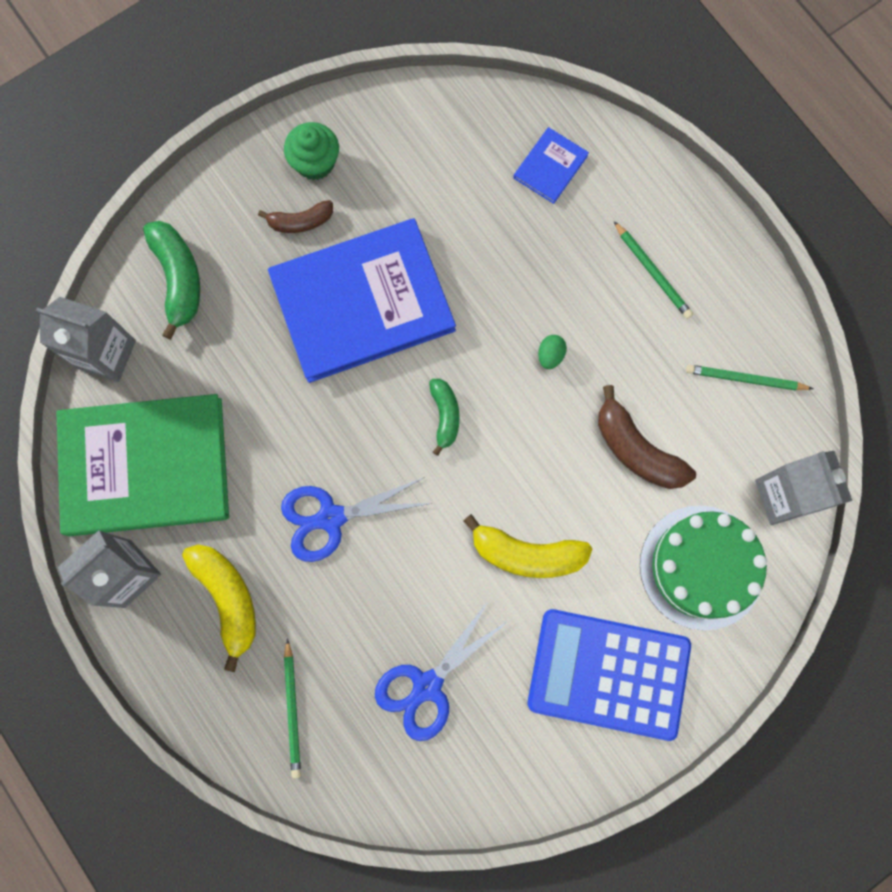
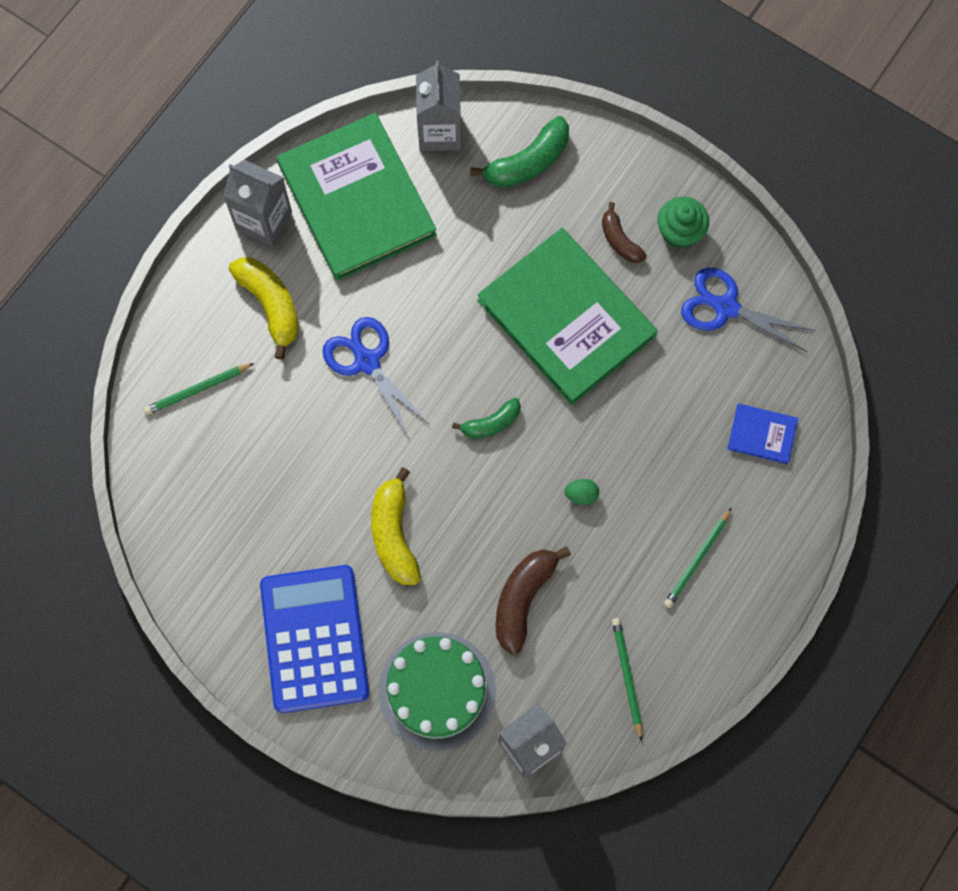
camera: 70 degrees right, 5 degrees down
(228, 598) = (270, 305): yellow banana -> yellow banana turned 75 degrees counterclockwise
(362, 302) = (566, 318): blue book -> green book
(427, 685) = (253, 490): blue scissors -> blue scissors (726, 307)

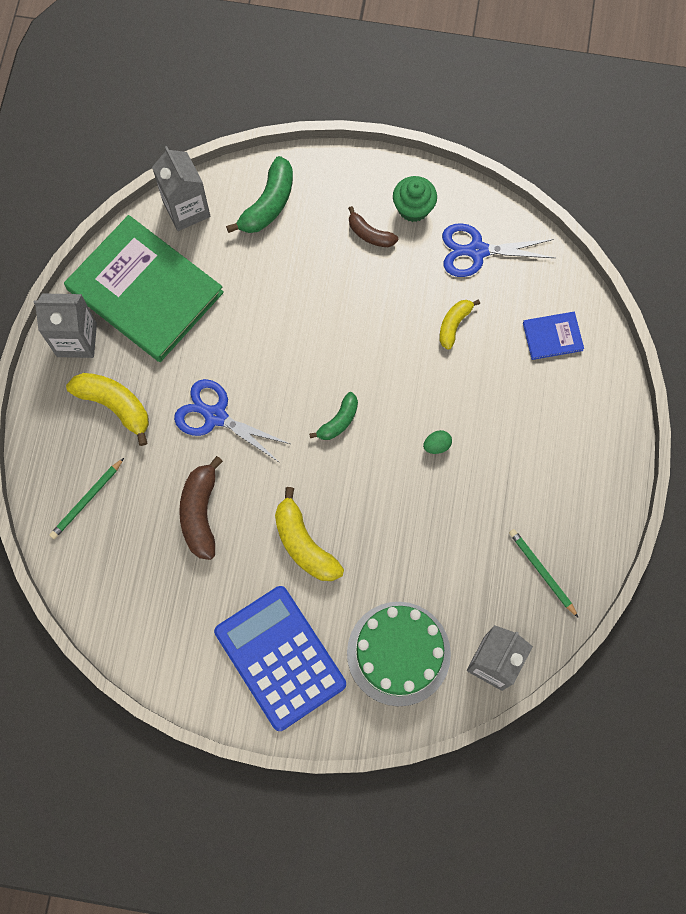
camera: 25 degrees left, 0 degrees up
(523, 599) = (431, 548): brown banana -> brown banana (200, 513)
(566, 318) = (358, 312): green book -> none
(662, 375) = (454, 325): none -> yellow banana
(697, 559) = (551, 455): green pencil -> none

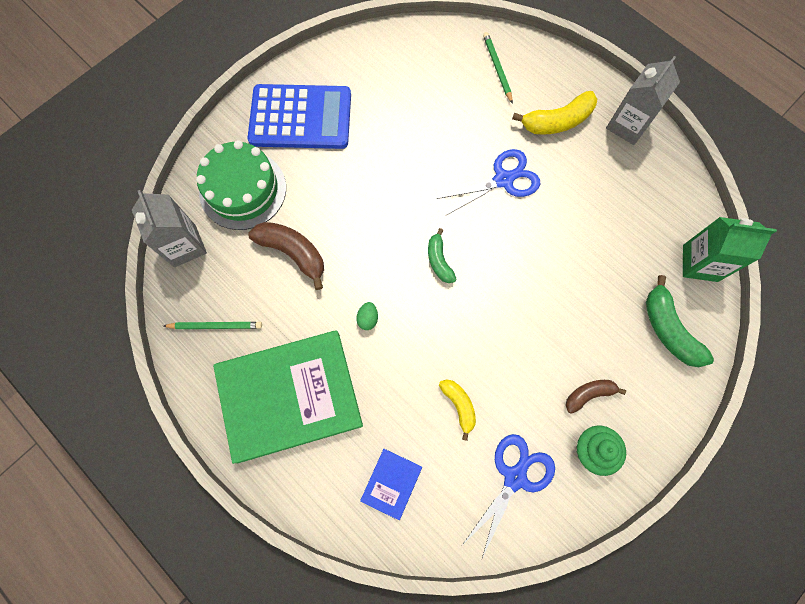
camera: 125 degrees right, 0 degrees up
(145, 291) = (641, 192): green book -> green book (289, 396)
(186, 209) = (700, 263): grey carton -> green carton
(200, 513) = (436, 129): brown banana -> brown banana (293, 253)
(304, 544) = (364, 179): yellow banana -> none

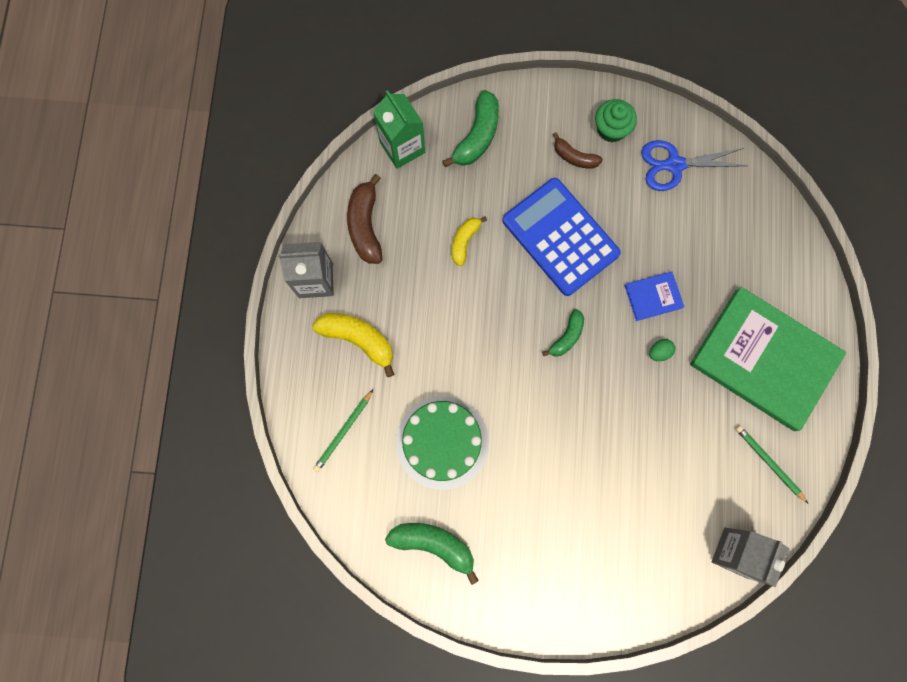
camera: 130 degrees left, 5 degrees up
(243, 190) = (647, 551): green cake -> green cake (442, 442)
(293, 253) = (661, 456): brown banana -> brown banana (365, 226)
(300, 117) = (539, 565): blue calculator -> blue calculator (560, 237)
(373, 68) = (434, 544): none -> green banana
(391, 483) = (752, 240): blue book -> blue book (653, 296)
(459, 405) = (661, 236): yellow banana -> yellow banana (464, 241)
(503, 180) = (453, 342): blue scissors -> none

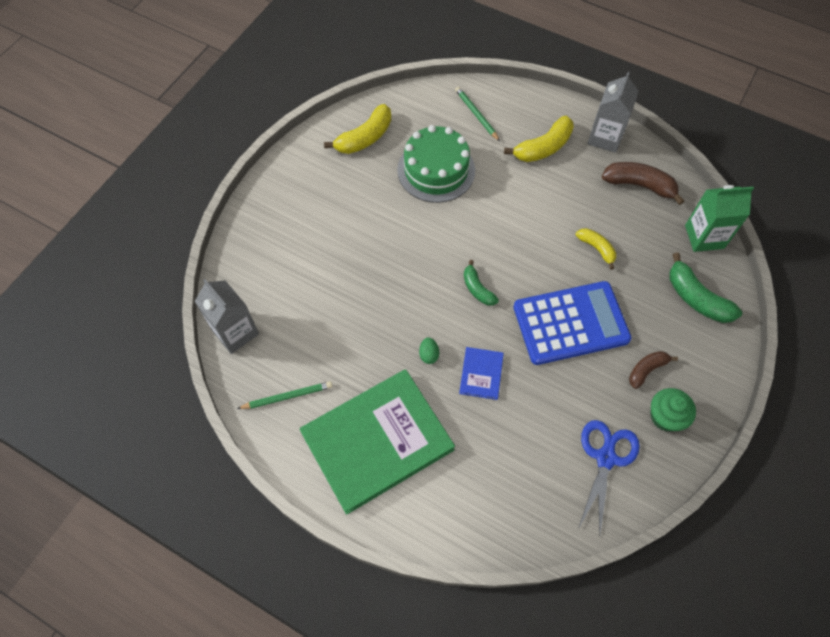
camera: 115 degrees right, 15 degrees down
(434, 544) = (365, 138): green banana -> yellow banana

